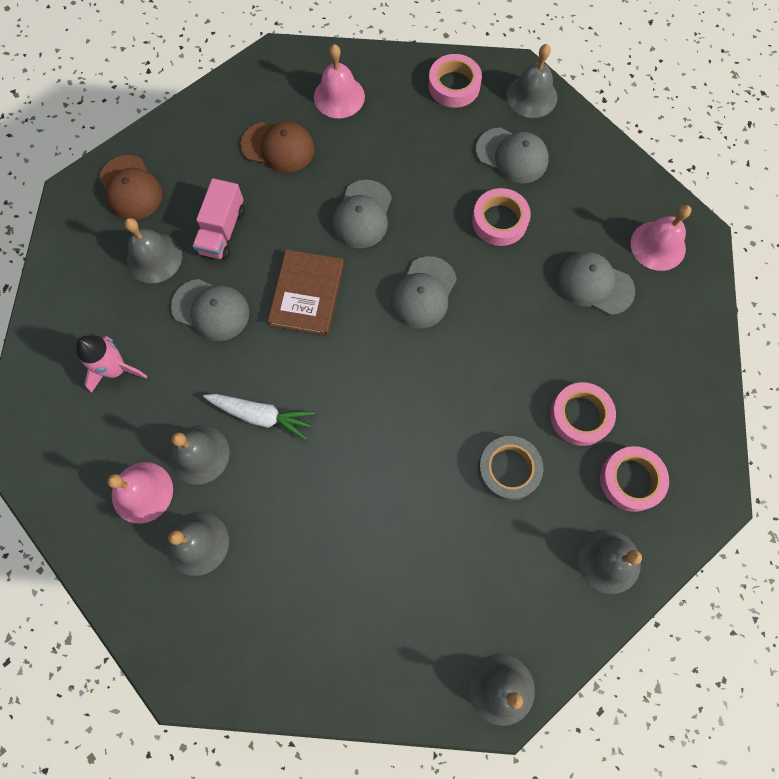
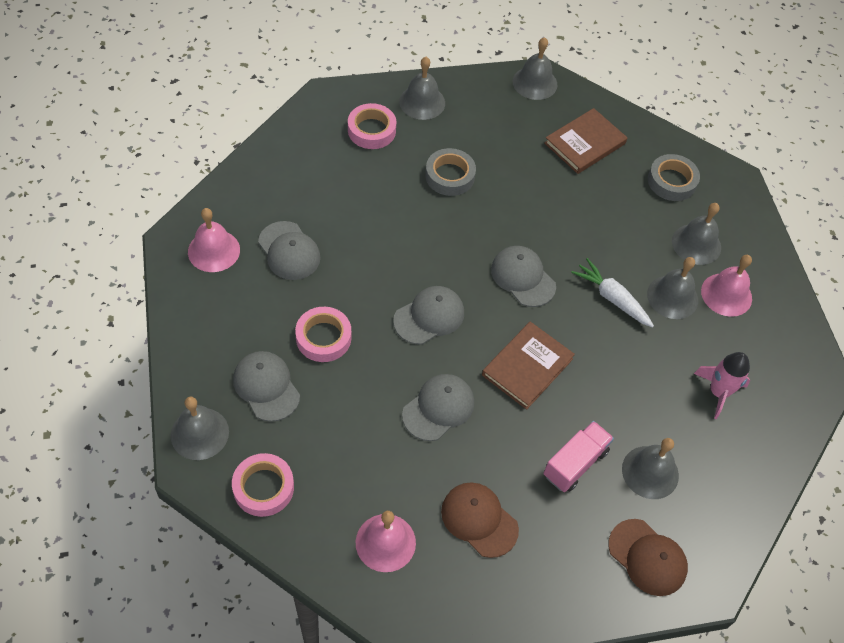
camera: 155 degrees left, 15 degrees down
(131, 188) = (647, 557): brown cap -> brown cap turned 135 degrees clockwise
(211, 310) = (617, 398): grey cap -> grey cap (523, 277)
(259, 624) = (671, 181): none -> grey tape
(388, 620) = (585, 143): none -> brown book
(580, 416) = (374, 179): pink tape -> none

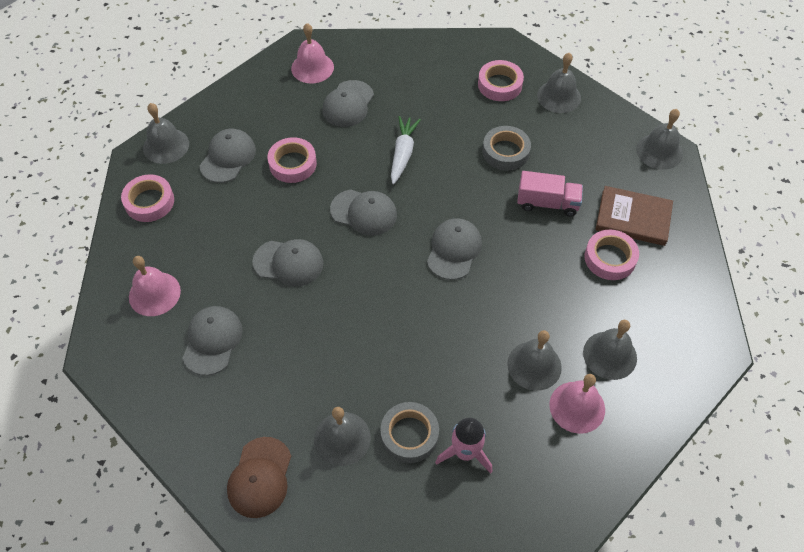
camera: 60 degrees right, 0 degrees up
(479, 520) = (212, 341): brown cap -> grey cap
(527, 367) = (372, 298): brown book -> none
(575, 463) = (309, 379): pink truck -> pink truck (547, 203)
(611, 183) = (610, 258): none -> pink tape
(612, 298) = (491, 321): white carrot -> white carrot (403, 153)
(671, 181) = (660, 301): grey tape -> grey tape (409, 435)

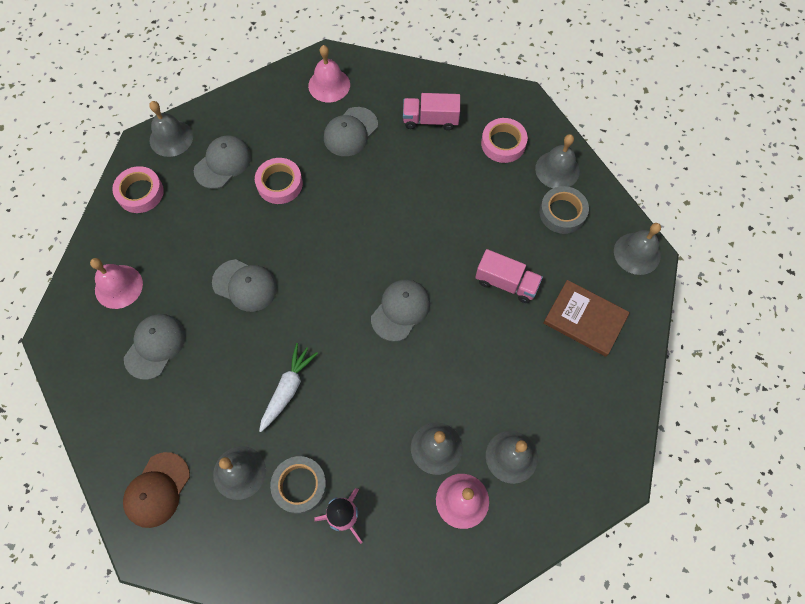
camera: 15 degrees right, 10 degrees up
(364, 212) = (329, 250): grey cap -> none
(403, 153) = (385, 197): white carrot -> white carrot (288, 389)
(423, 78) = (430, 120): none -> pink truck
(505, 152) = (484, 218): grey tape -> grey tape (562, 213)
(610, 258) = (547, 356): pink tape -> none

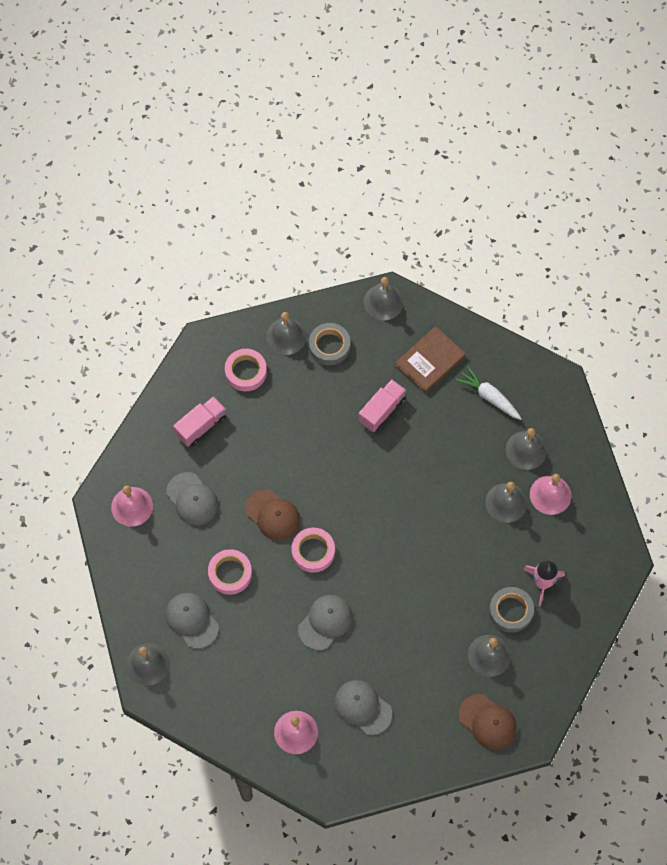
camera: 75 degrees left, 0 degrees up
(140, 193) = (202, 701): pink tape -> pink tape (313, 551)
(288, 389) = (429, 605): white carrot -> white carrot (489, 397)
(353, 206) = (273, 515): none -> brown cap
(400, 310) = (383, 500): grey cap -> none
(430, 120) = (201, 426): pink truck -> pink truck turned 150 degrees counterclockwise

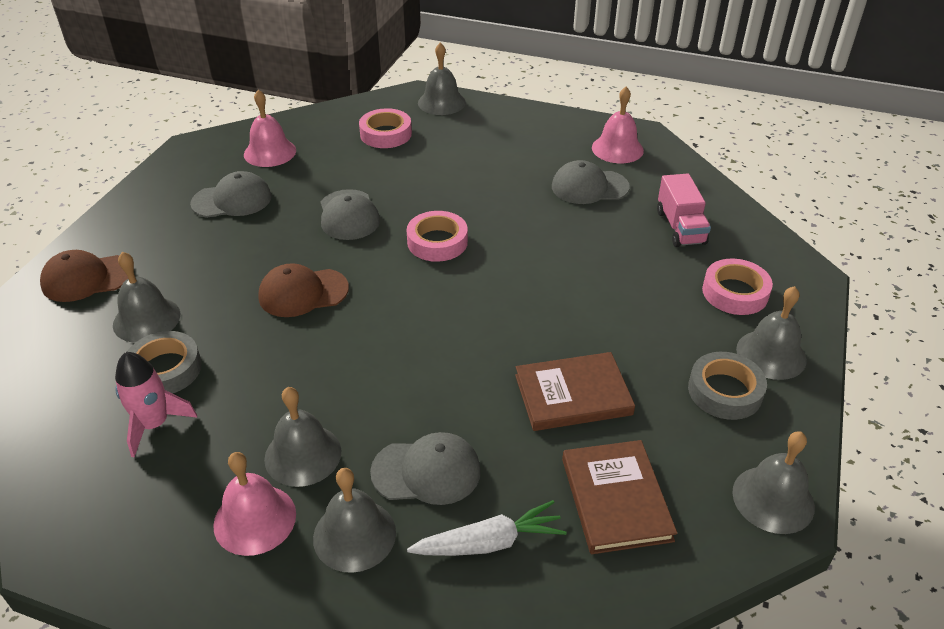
camera: 125 degrees right, 25 degrees down
(192, 620) = (454, 138): grey cap -> grey cap (426, 471)
(230, 573) = (477, 178): pink tape -> pink tape (386, 134)
(273, 515) = (513, 232): brown cap -> brown cap (303, 293)
(382, 410) = (573, 395): pink truck -> brown book

